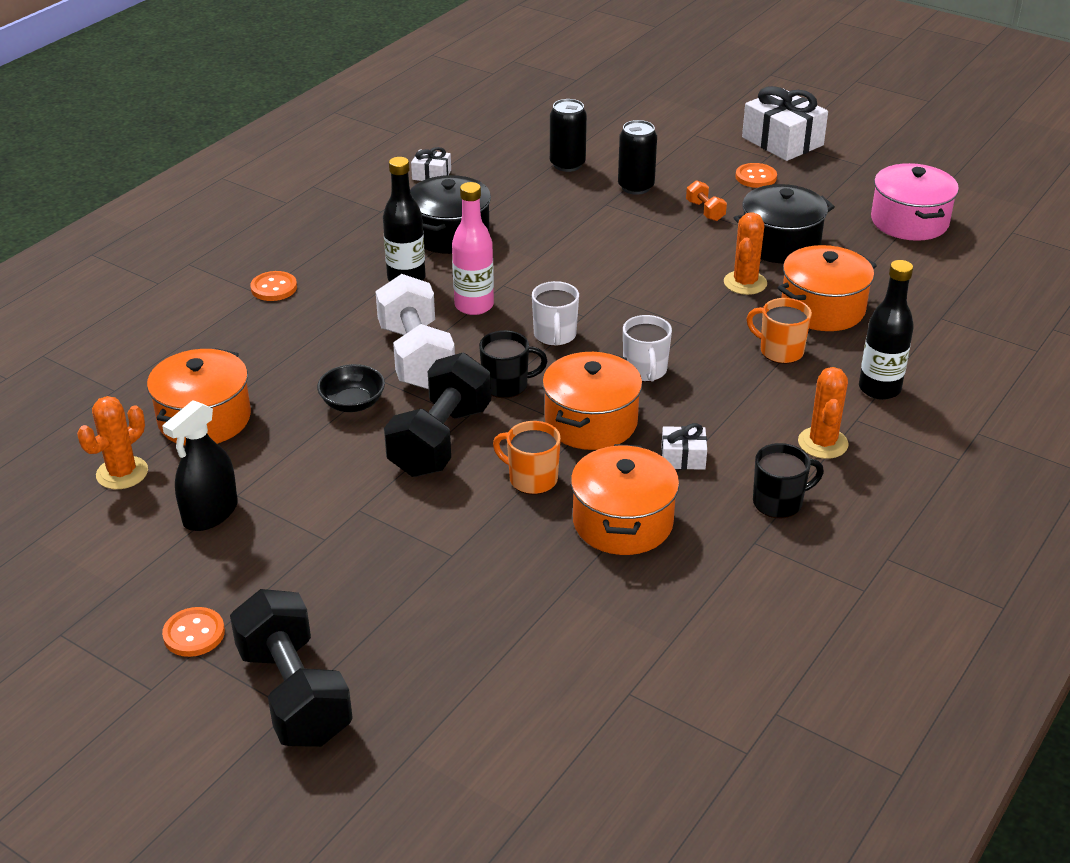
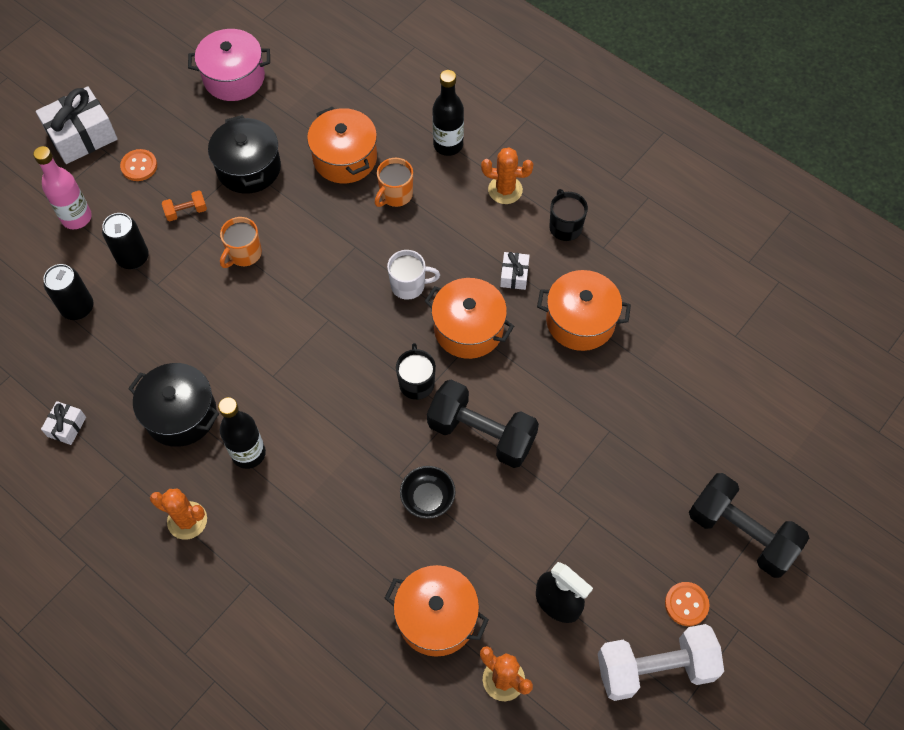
camera: 85 degrees left, 25 degrees up
(274, 288) = (243, 569): orange button -> none
(294, 694) = (741, 533): black dumbbell -> black dumbbell turned 60 degrees clockwise
(416, 357) = (369, 448): white dumbbell -> white dumbbell (655, 668)
(474, 306) = (301, 400): pink bottle -> pink bottle (76, 217)
(531, 479) = (531, 374): orange mug -> orange mug (244, 254)
(555, 336) = (354, 343): white mug -> none
(745, 283) = (301, 201): orange cactus -> orange cactus (187, 520)

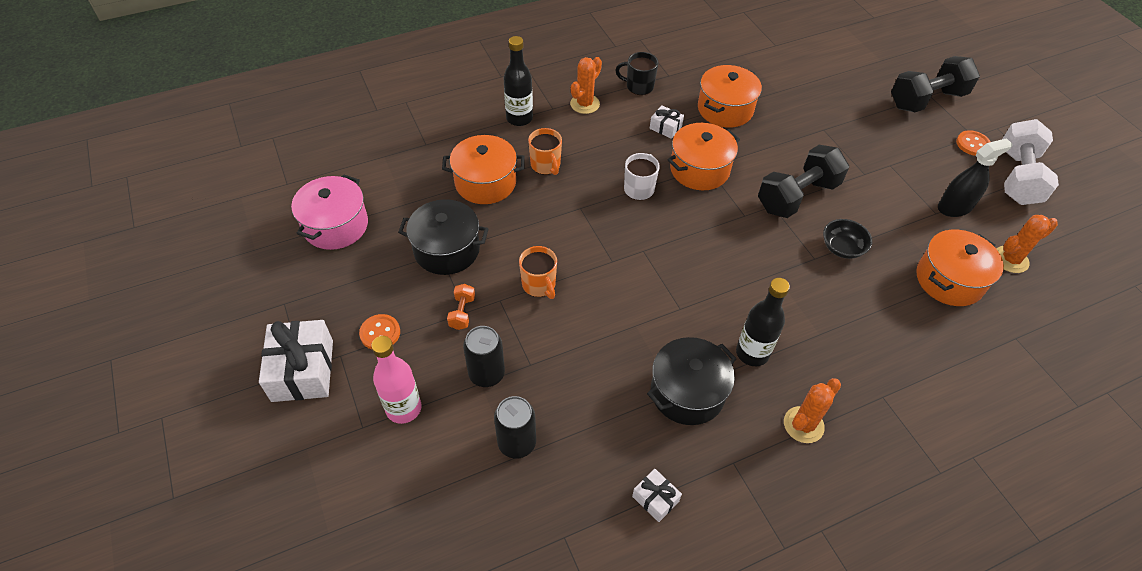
camera: 65 degrees left, 10 degrees down
(416, 383) = (733, 217): black mug -> none

